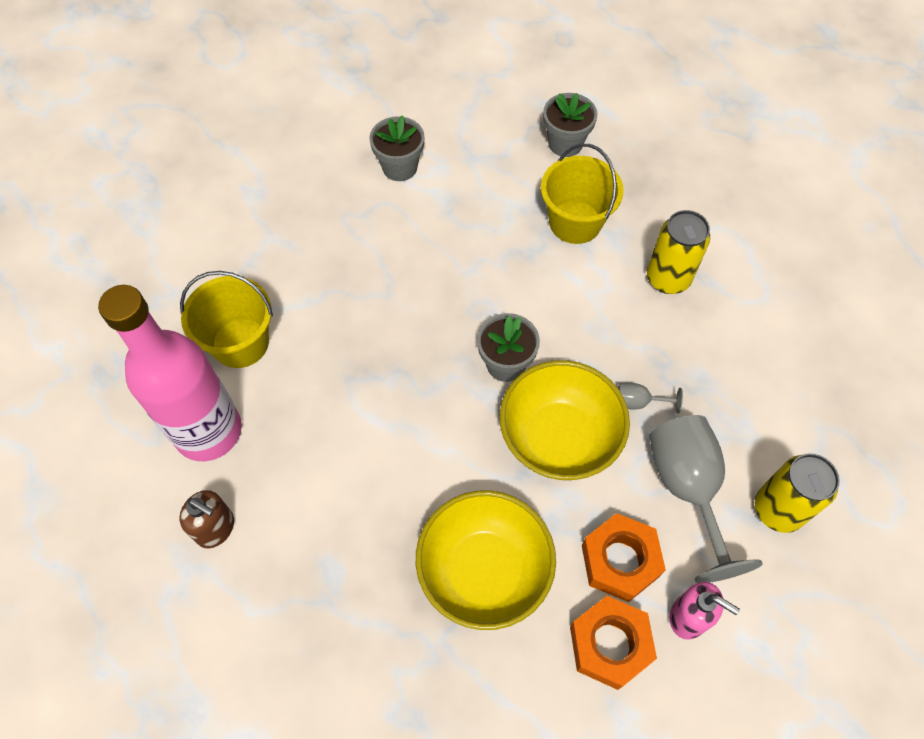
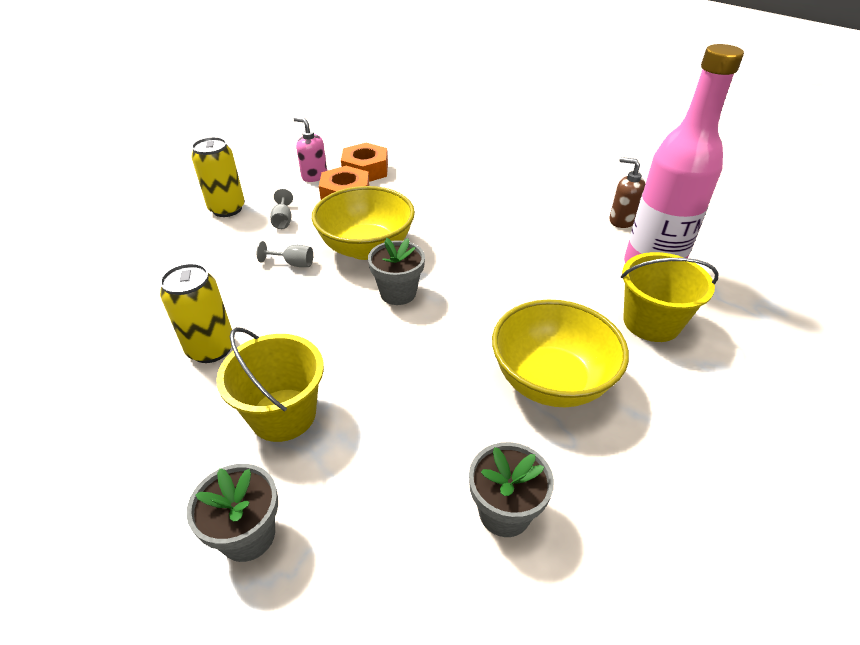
camera: 175 degrees left, 20 degrees down
(484, 571) = (435, 196): yellow bowl -> yellow bowl (551, 381)
(687, 489) = (283, 220): grey goblet -> grey goblet, size x0.43

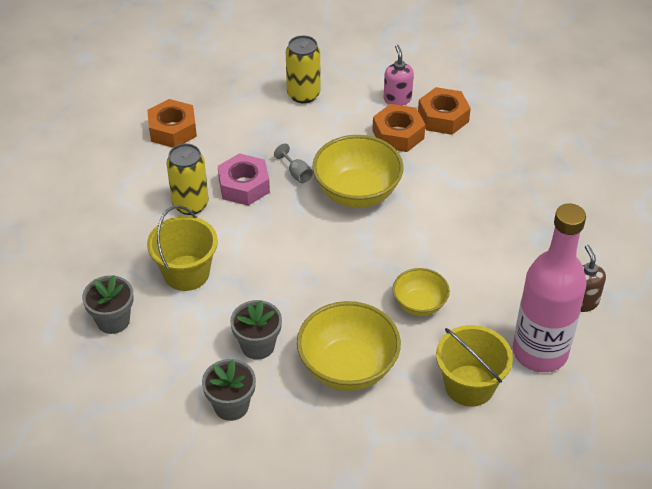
camera: 45 degrees right, 5 degrees up
(115, 298) = (173, 130): none -> orange nut
(253, 301) = (244, 186): none -> pink nut
(283, 220) = (329, 130): grey goblet -> none
(398, 293) = (334, 243): grey flower pot -> grey flower pot (257, 346)
(529, 292) = (419, 304): none -> yellow bowl

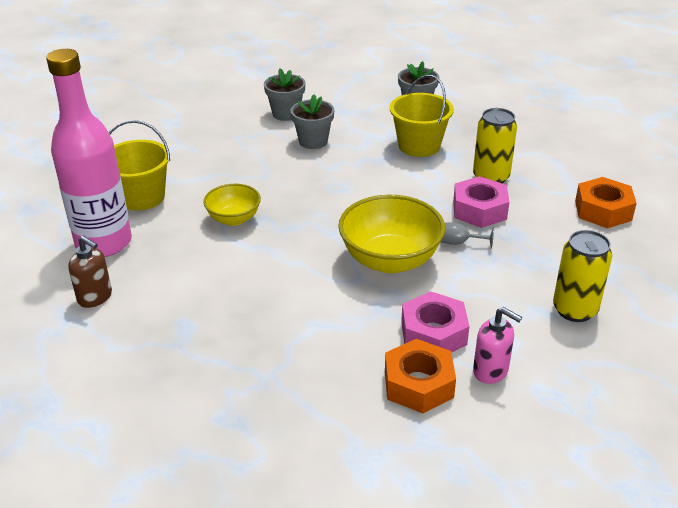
camera: 135 degrees right, 10 degrees down
(348, 367) = (239, 162): yellow bowl -> none
(398, 134) = (433, 333): orange nut -> pink nut

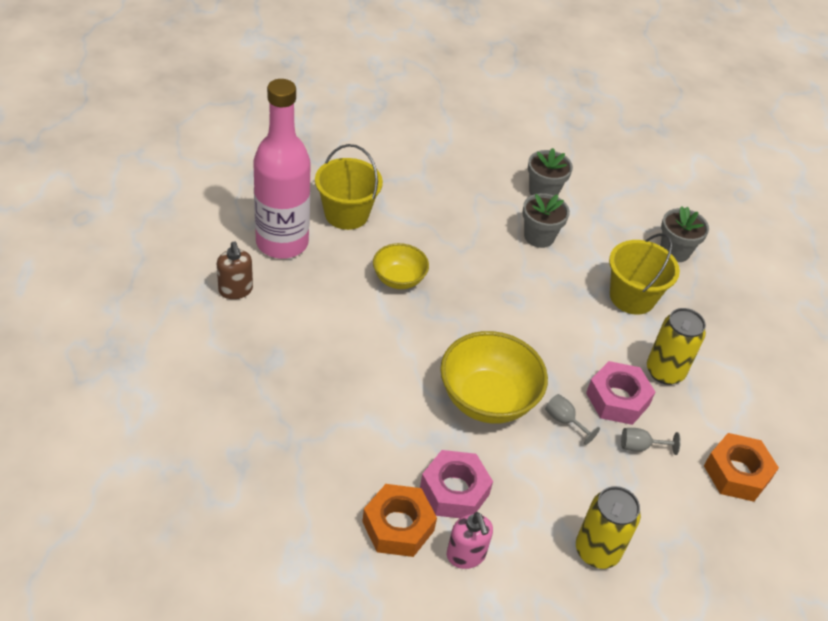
camera: 30 degrees right, 10 degrees up
(527, 229) = (640, 446): none -> grey goblet

